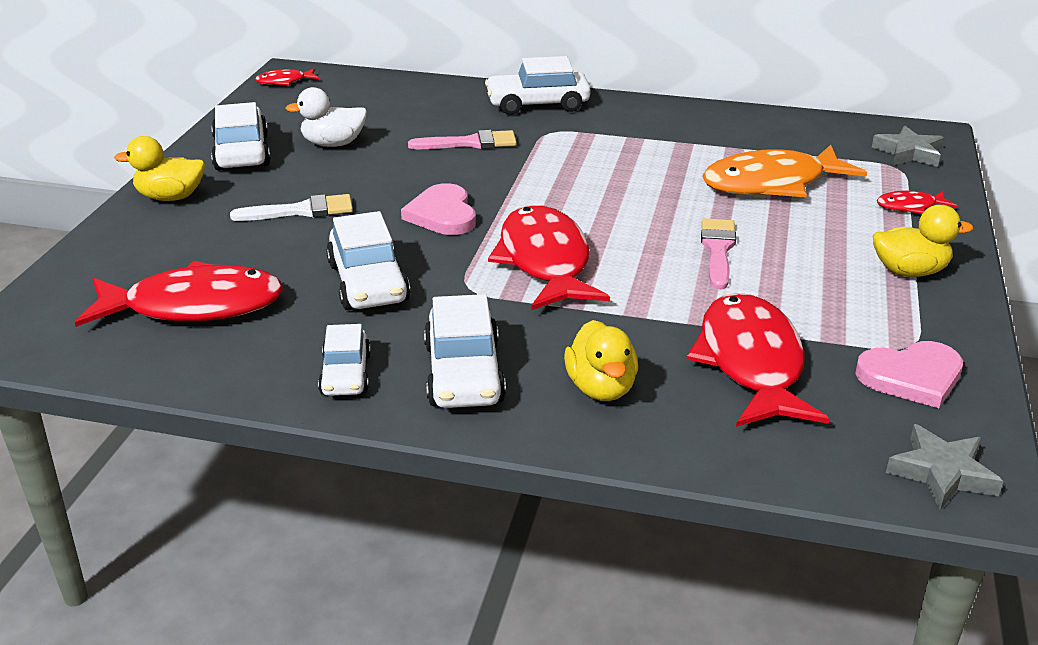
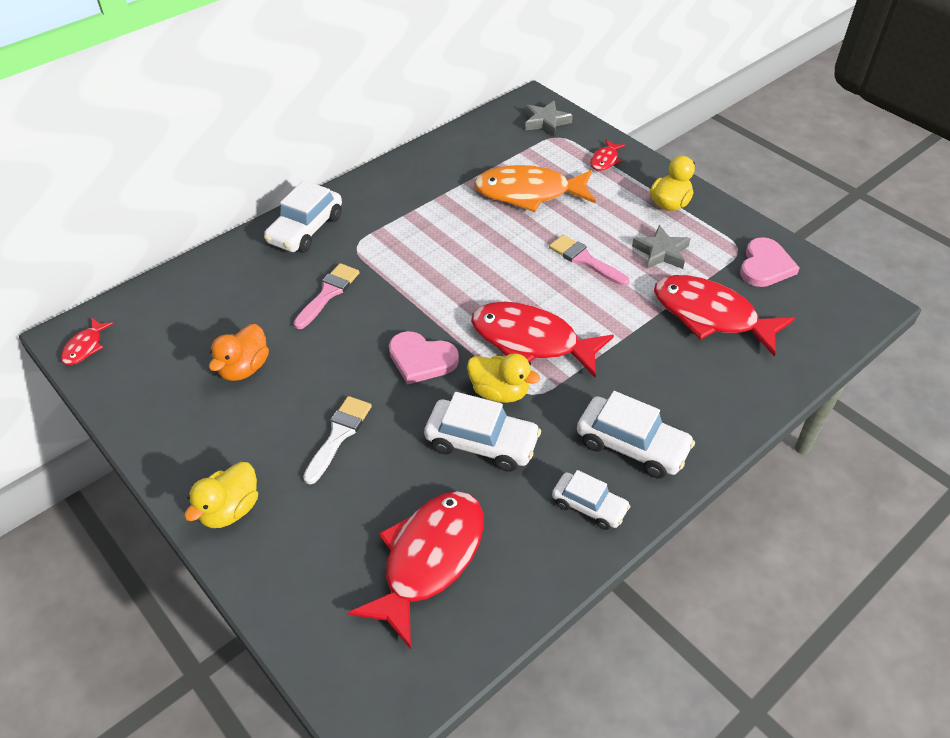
camera: 55 degrees left, 15 degrees up
(242, 152) = (196, 431): white car -> none
(333, 144) = (244, 368): white duck -> orange duck
(601, 388) = (691, 390): yellow duck -> yellow duck (499, 392)
(772, 183) = (529, 193): orange fish -> orange fish turned 75 degrees clockwise
(941, 473) = (847, 306): grey star -> grey star (661, 252)

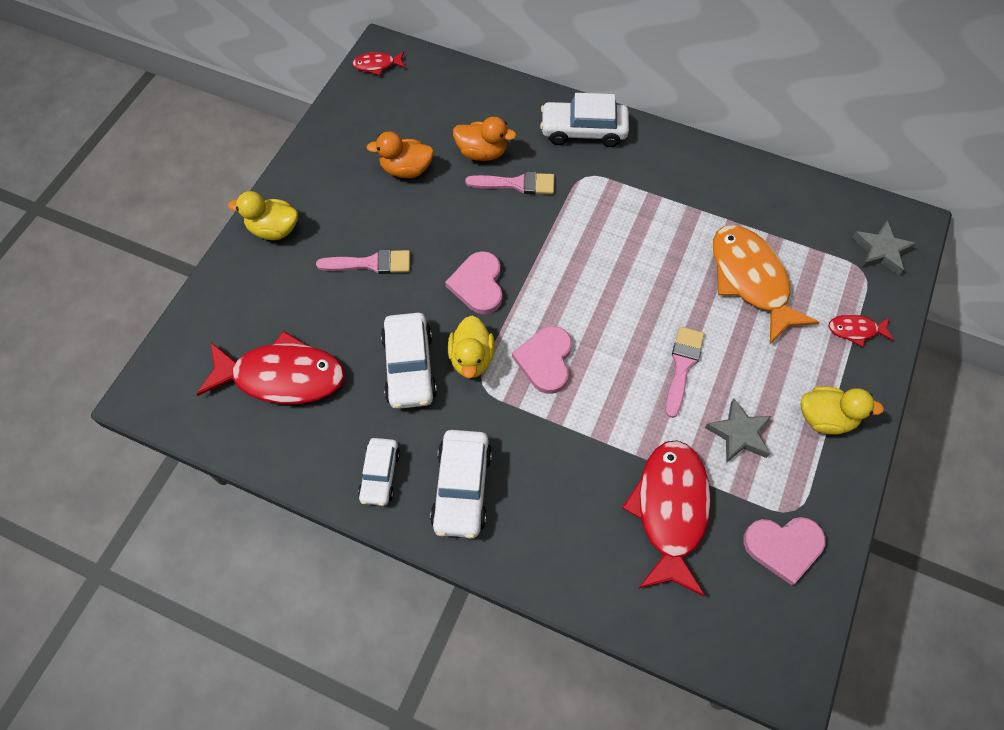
camera: 65 degrees right, 15 degrees up
(272, 304) = (482, 152): none -> orange duck
(339, 435) = (370, 263): white brush -> pink brush
(531, 341) = (545, 360): red fish -> pink heart

